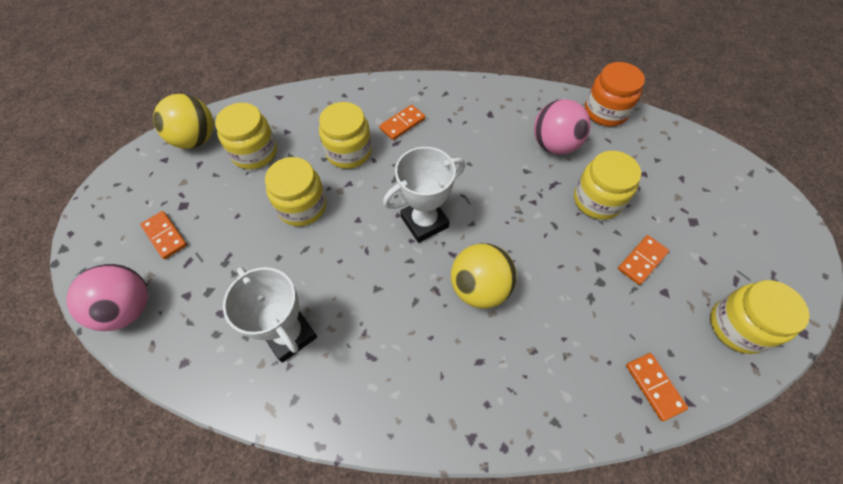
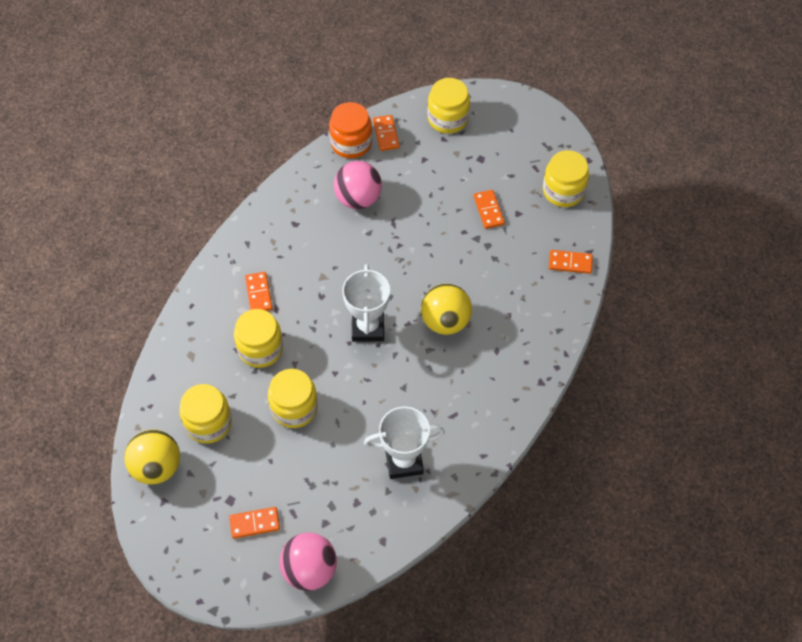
camera: 60 degrees left, 0 degrees up
(597, 200) = (425, 204): yellow jar -> yellow jar (448, 118)
(640, 131) = (386, 134): none -> orange domino

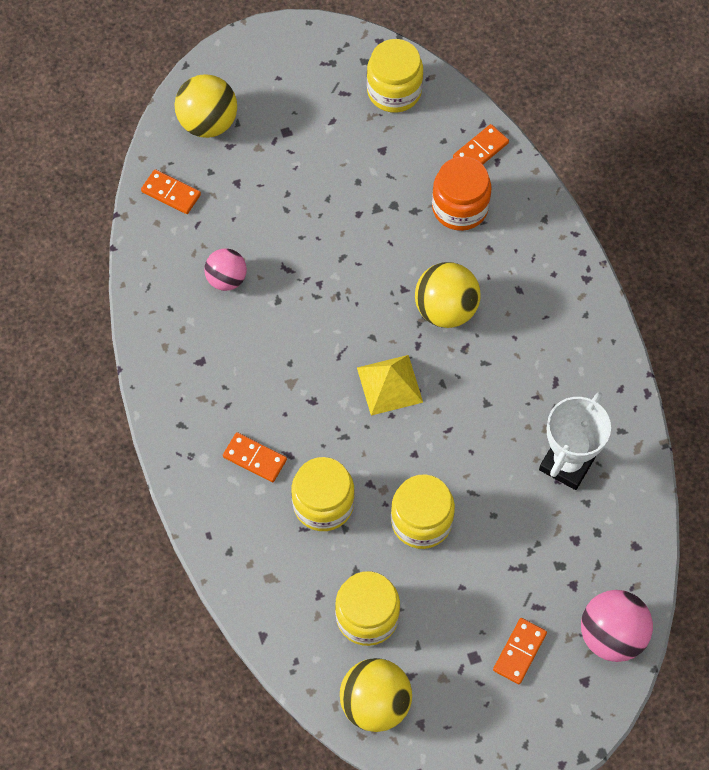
camera: 50 degrees left, 5 degrees up
(351, 143) = (150, 233): orange jar -> orange jar (460, 207)
(358, 198) = (227, 279): pink ball -> pink ball, size x0.65
(368, 327) = (389, 384): white trophy -> yellow pyramid
(448, 118) = (208, 123): yellow jar -> yellow ball
(488, 210) = (354, 173): orange domino -> none

